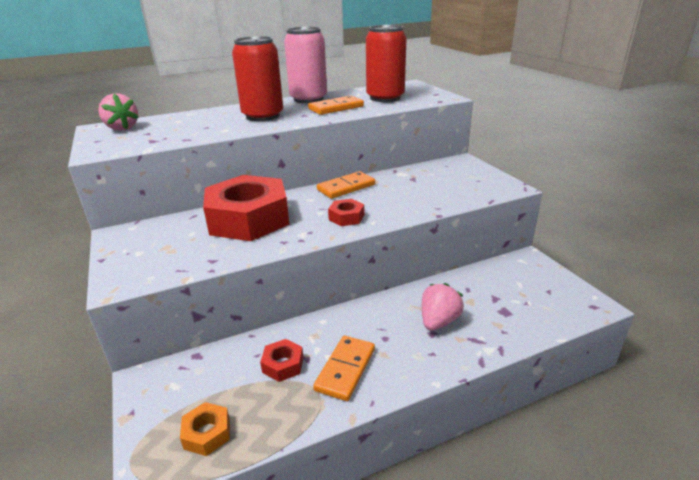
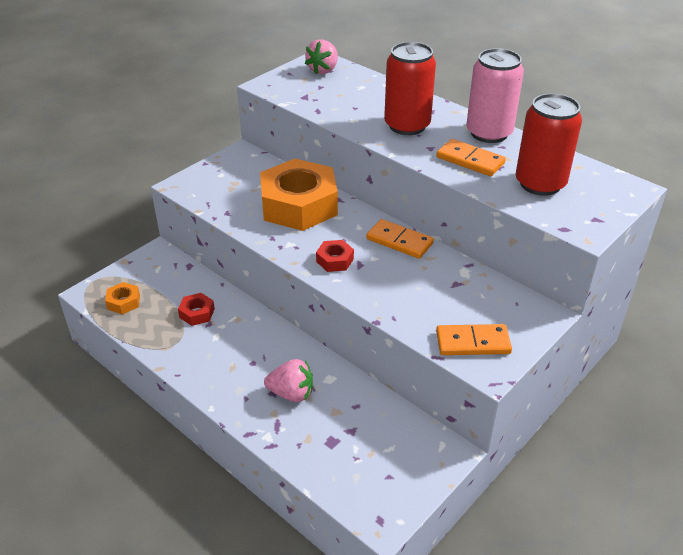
camera: 65 degrees right, 10 degrees up
(248, 219) = (299, 205): red nut -> orange nut
(345, 369) = (205, 349): orange domino -> orange domino (473, 342)

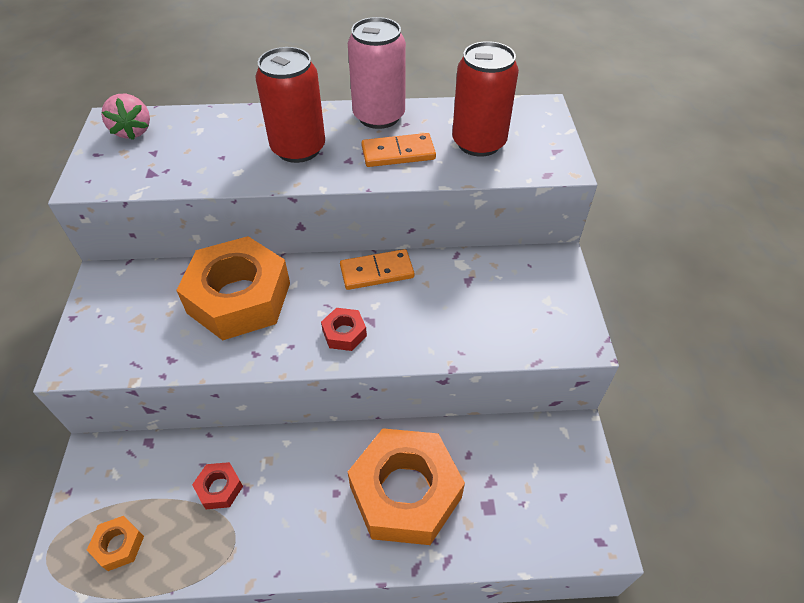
camera: 45 degrees left, 10 degrees up
(291, 393) = (405, 492): pink strawberry -> orange nut
(473, 342) = (543, 326): orange domino -> none

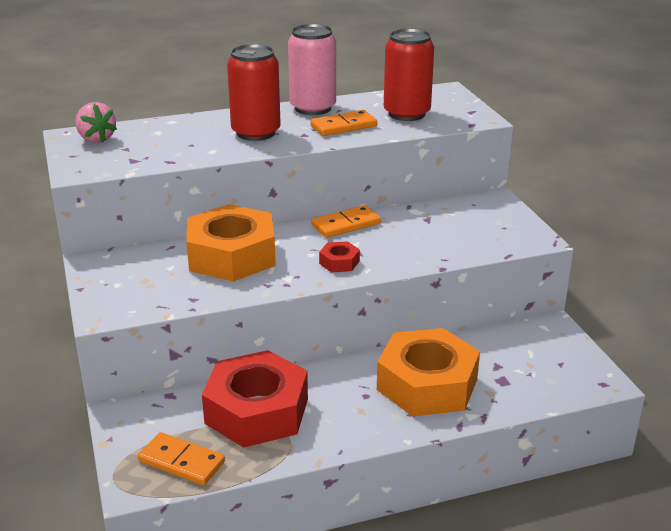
camera: 15 degrees left, 20 degrees down
(118, 545) = (181, 461): orange nut -> orange domino
(219, 488) = (257, 411): red nut -> red nut, size x2.42

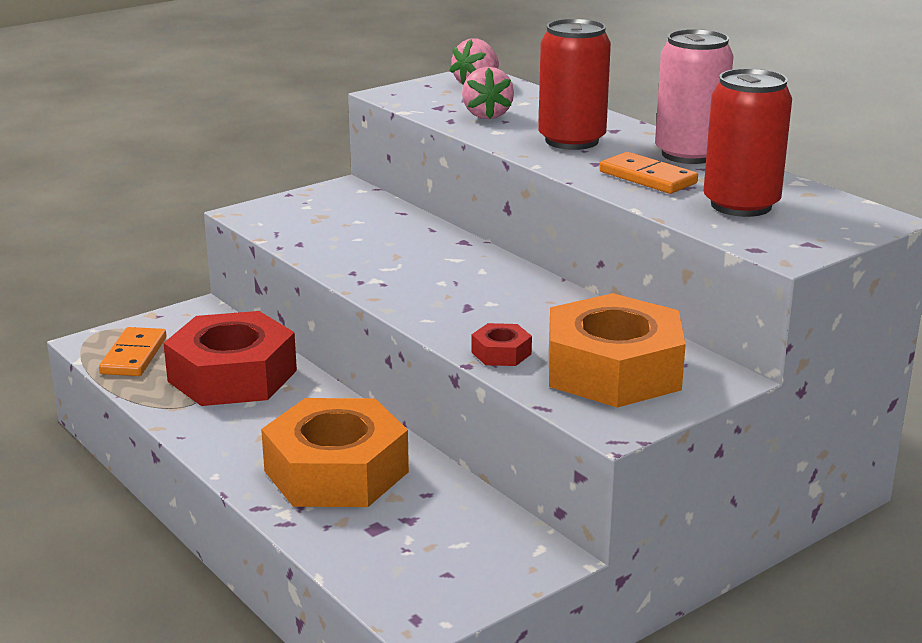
camera: 70 degrees right, 5 degrees down
(173, 148) = (486, 115): none -> pink strawberry
(231, 255) = (404, 243): orange nut -> orange nut (613, 370)
(339, 262) = (433, 300): red nut -> red nut (501, 353)
(346, 224) = (536, 289): orange domino -> none

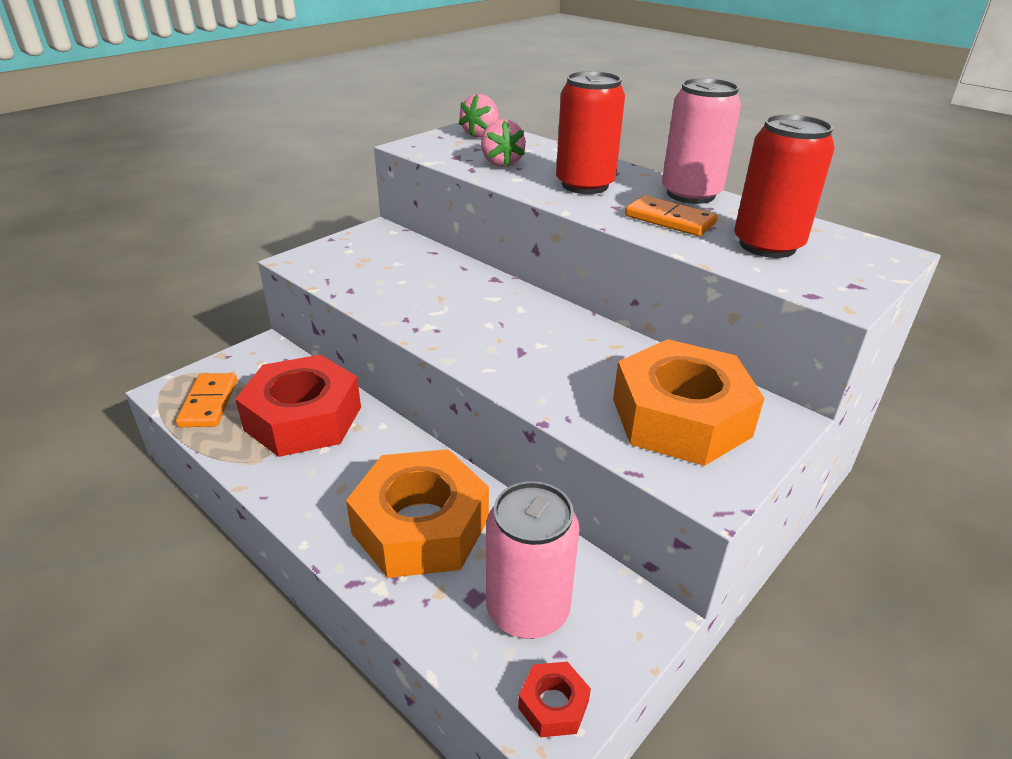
camera: 10 degrees left, 10 degrees up
(426, 541) = (527, 609): none -> pink can
(501, 353) = (570, 405): red nut -> red nut (553, 705)

